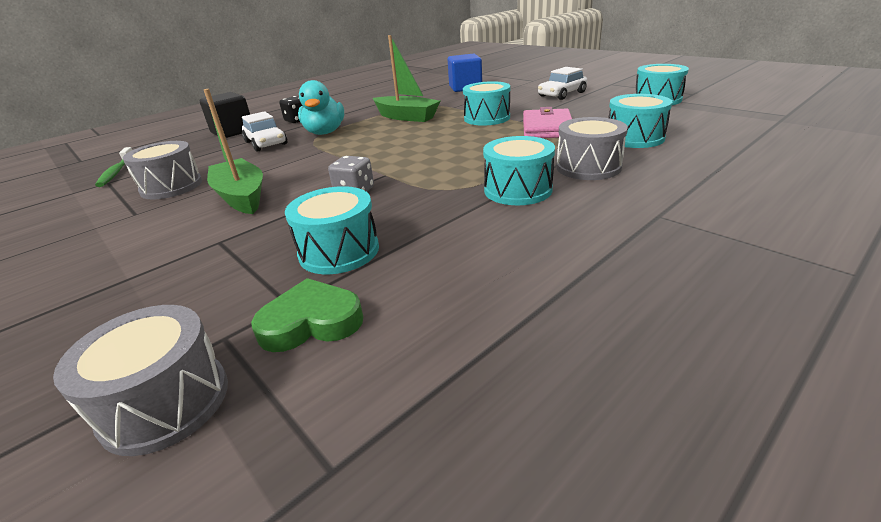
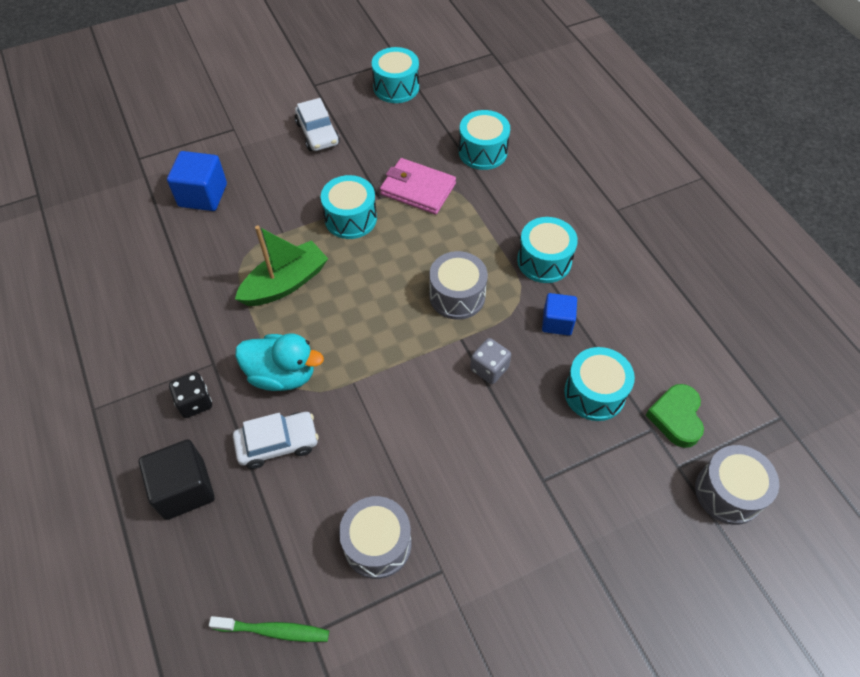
camera: 75 degrees left, 25 degrees up
(242, 197) = (449, 466): green boat -> none
(433, 212) = (557, 322): none -> blue cube
(588, 167) = (525, 205): grey drum -> grey drum (457, 296)

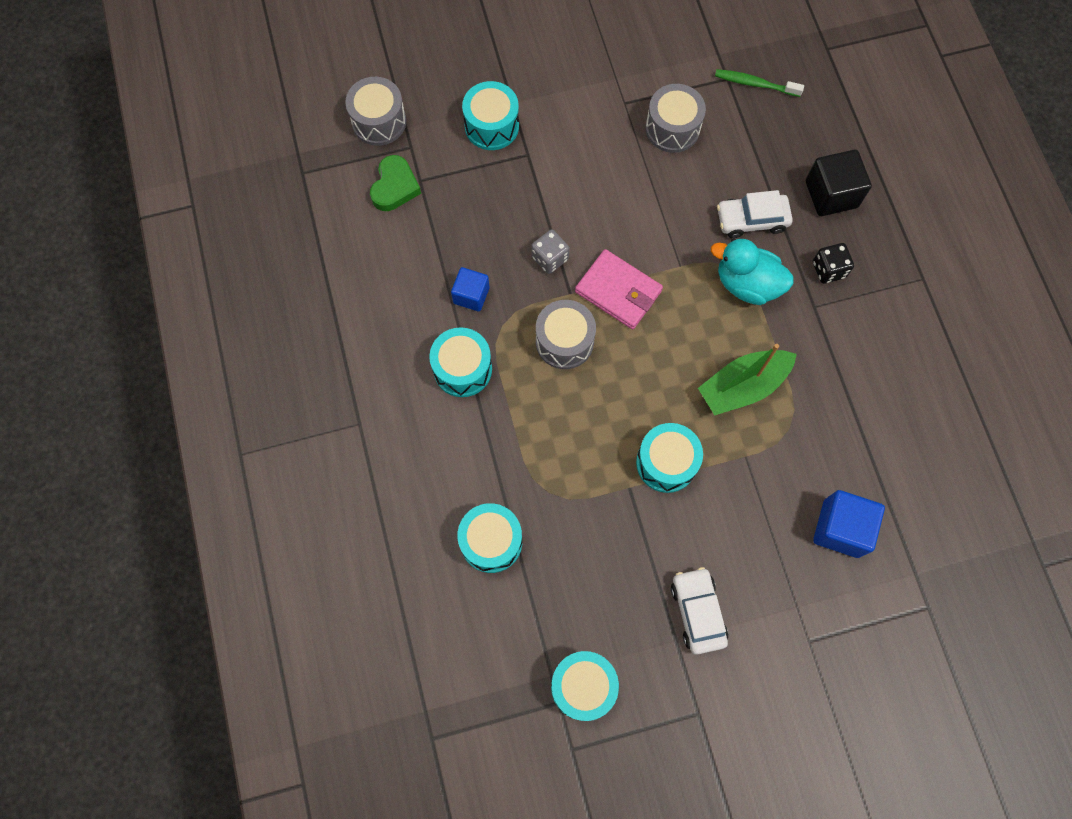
camera: 170 degrees left, 15 degrees up
(418, 189) = (582, 494): pink wallet -> pink wallet (618, 291)
(594, 393) = (459, 219): turquoise drum -> turquoise drum (491, 126)

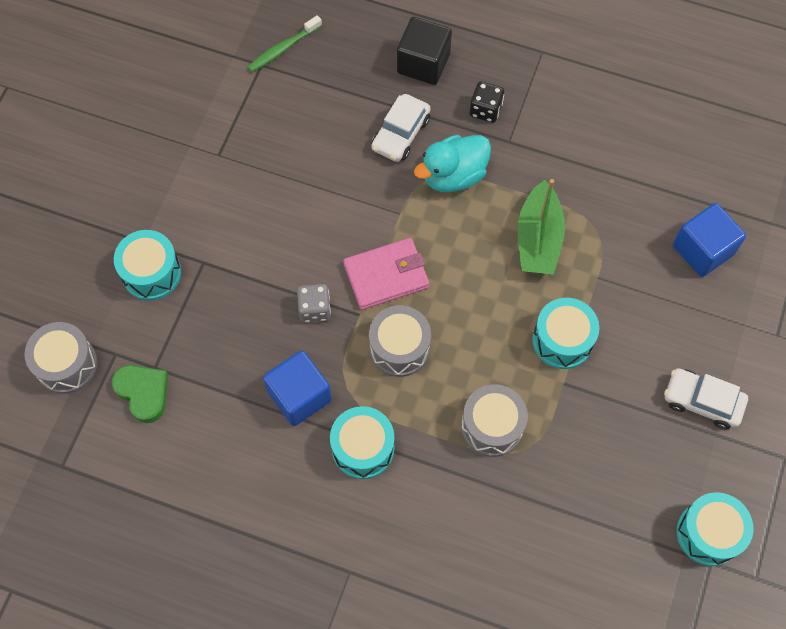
camera: 55 degrees left, 5 degrees down
(471, 295) = (299, 396): blue cube -> blue cube, size x1.53
(491, 541) = (536, 527): turquoise drum -> none
(672, 128) = (272, 135): grey drum -> grey drum (492, 426)

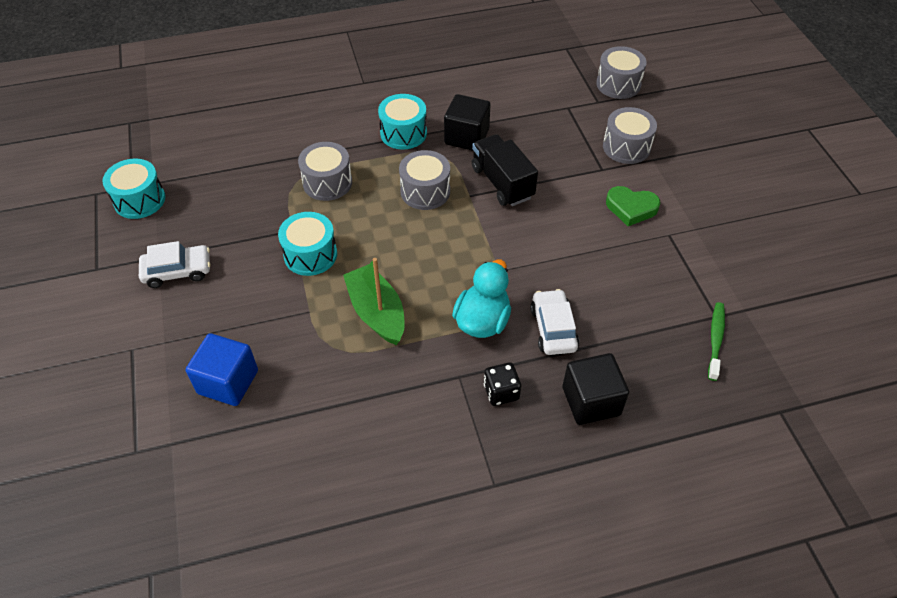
camera: 145 degrees right, 15 degrees down
(143, 393) = (560, 94): green heart -> green heart (631, 208)
(151, 273) = (626, 147): turquoise drum -> grey drum
(299, 396) = (466, 137): blue cube -> black cube
(314, 309) = (502, 183): grey dice -> black truck
(386, 276) = (472, 226): pink wallet -> none

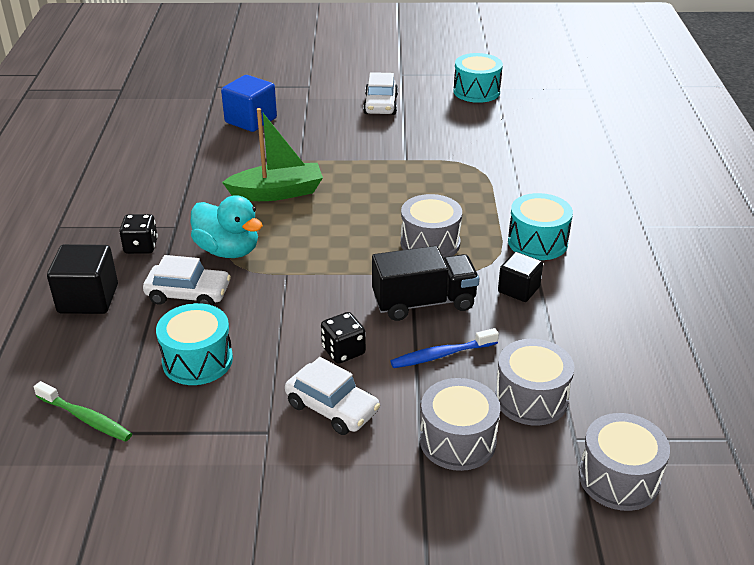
camera: 105 degrees right, 15 degrees down
(310, 255) = (368, 166): turquoise drum -> turquoise drum (197, 360)
(327, 182) = (467, 184): grey drum -> grey drum (531, 398)
(466, 137) = (518, 289): black cube -> black cube, size x0.65
(554, 165) = (441, 355): none -> blue toothbrush
(574, 215) = (343, 351): none -> black dice
(631, 208) = (332, 408): green heart -> white car

